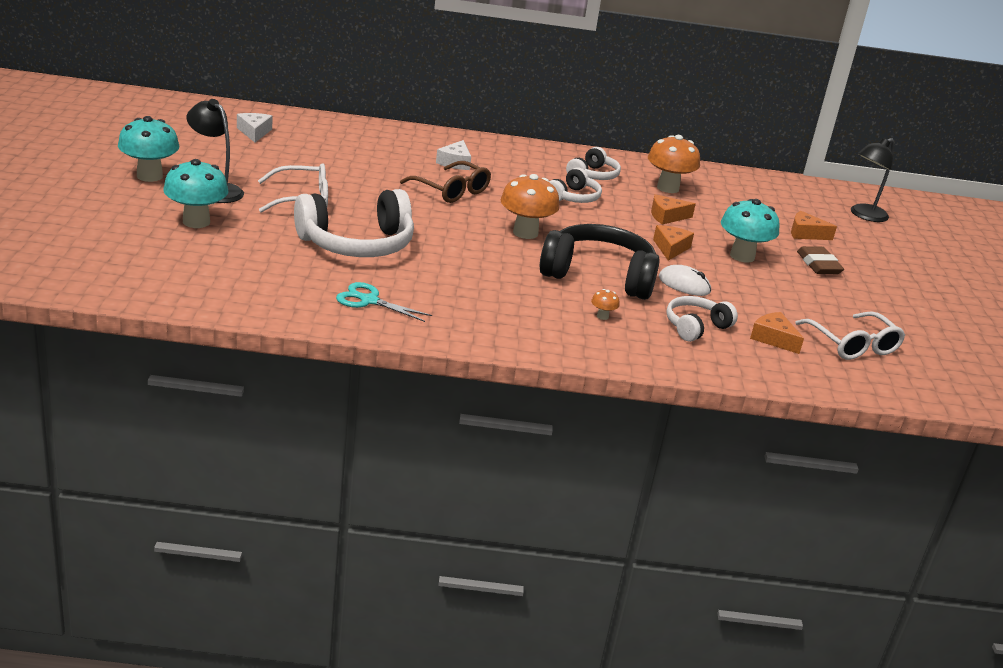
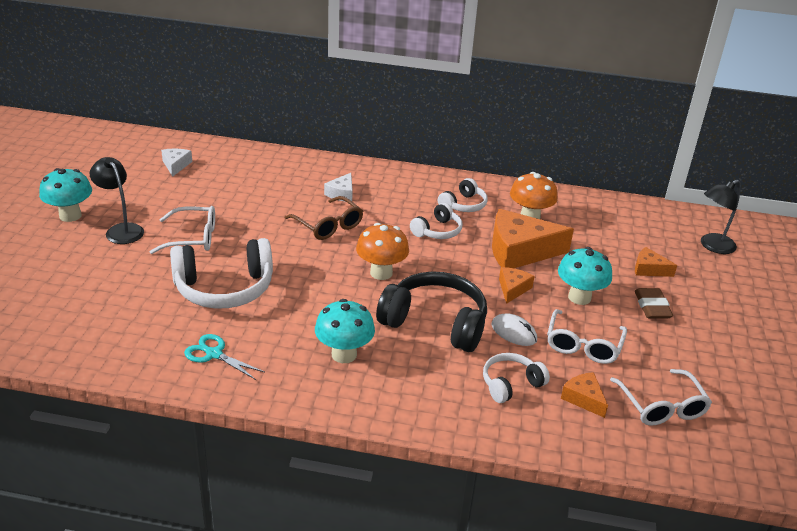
camera: 10 degrees right, 5 degrees up
(196, 222) = (92, 265): turquoise mushroom -> turquoise mushroom (344, 354)
(602, 316) = (424, 371): orange mushroom -> none
(667, 216) = (519, 251): orange cheese -> orange cheese, size x2.05
(759, 296) = (583, 345): none -> white glasses

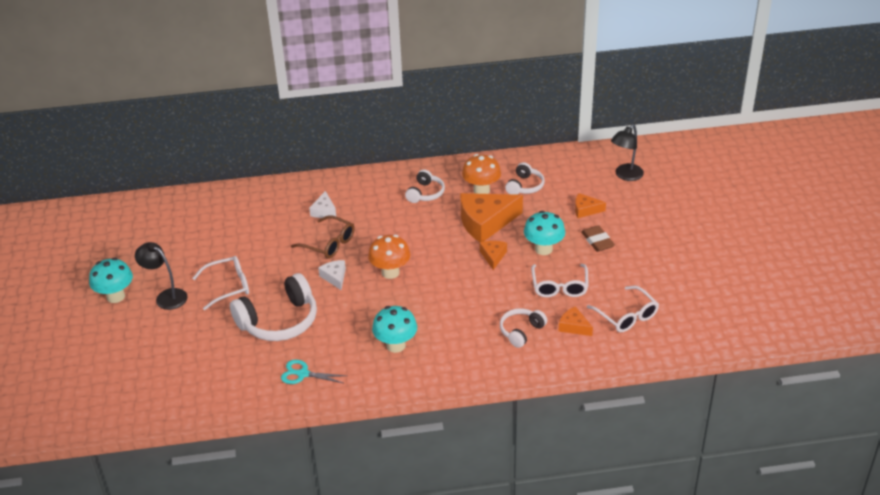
camera: 15 degrees left, 5 degrees up
(176, 165) = (171, 224): white cheese -> white cheese (335, 277)
(435, 323) = (449, 301): black headphones -> none
(437, 231) = (416, 223): white headphones -> white headphones (525, 186)
(514, 332) = (508, 291): white mouse -> none

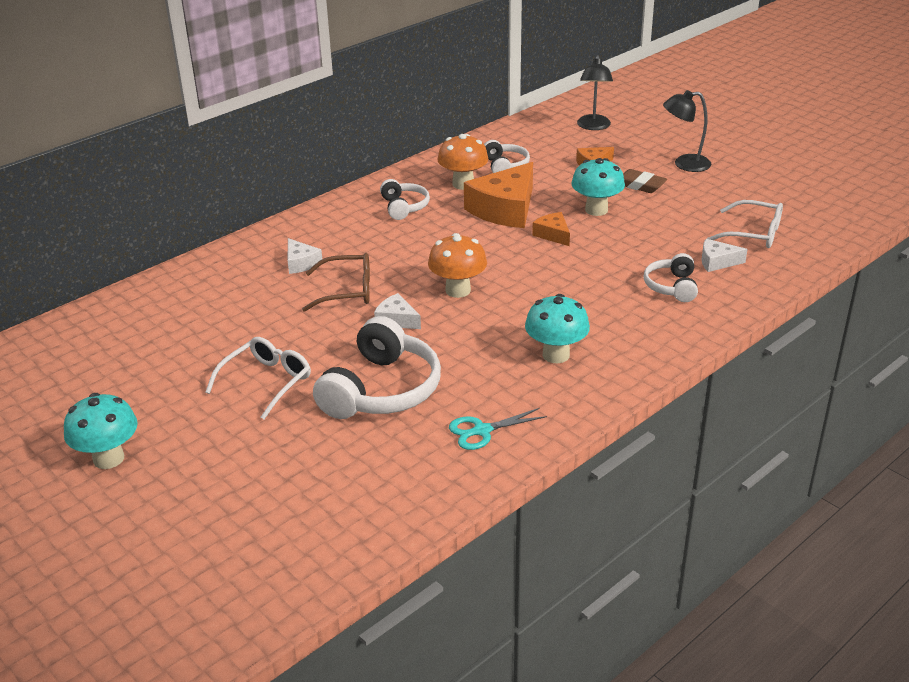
camera: 35 degrees left, 5 degrees down
(166, 296) = (188, 428): black lamp -> black lamp (684, 164)
(559, 287) = (656, 234): white glasses -> none
(573, 326) = (717, 262): orange cheese -> white cheese

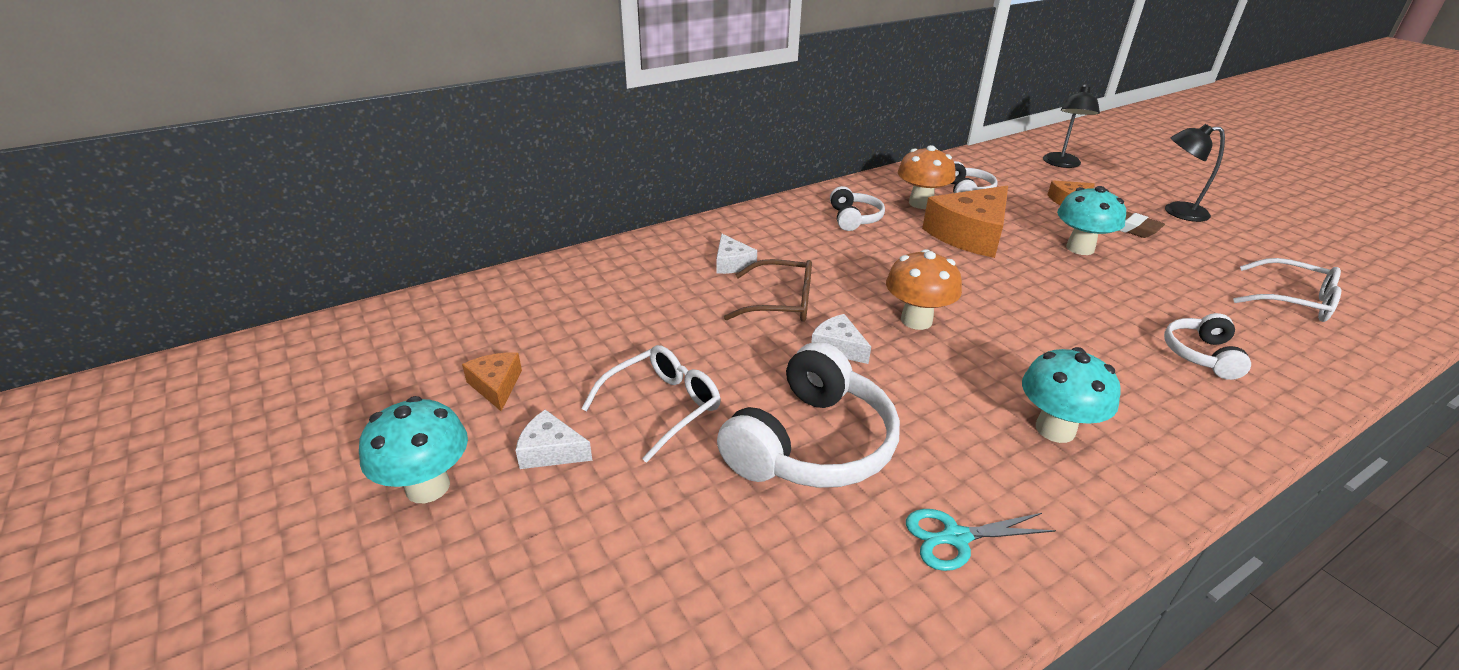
camera: 10 degrees right, 0 degrees up
(553, 234) = (1030, 269): orange cheese -> orange cheese (496, 386)
(717, 262) = (1254, 330): white cheese -> white cheese (551, 451)

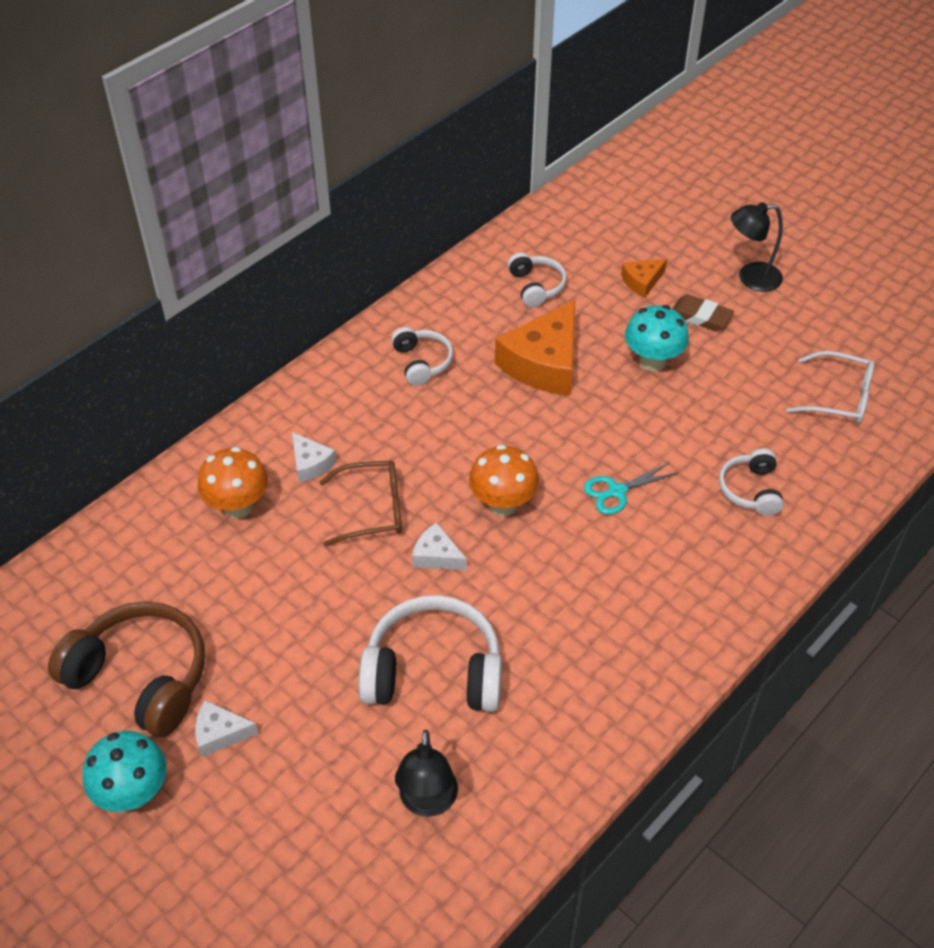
camera: 15 degrees left, 15 degrees up
(496, 386) = (141, 677): orange cheese -> brown headphones
(662, 406) = (298, 663): white glasses -> none
(811, 444) = (433, 671): white headphones -> white headphones turned 105 degrees counterclockwise
(920, 203) = (489, 320): orange mushroom -> orange mushroom (238, 506)
(954, 538) = (554, 731): turquoise scissors -> turquoise scissors (616, 492)
(1055, 429) = (627, 606): turquoise mushroom -> none
(1061, 164) = (636, 212): black lamp -> black lamp (427, 802)

